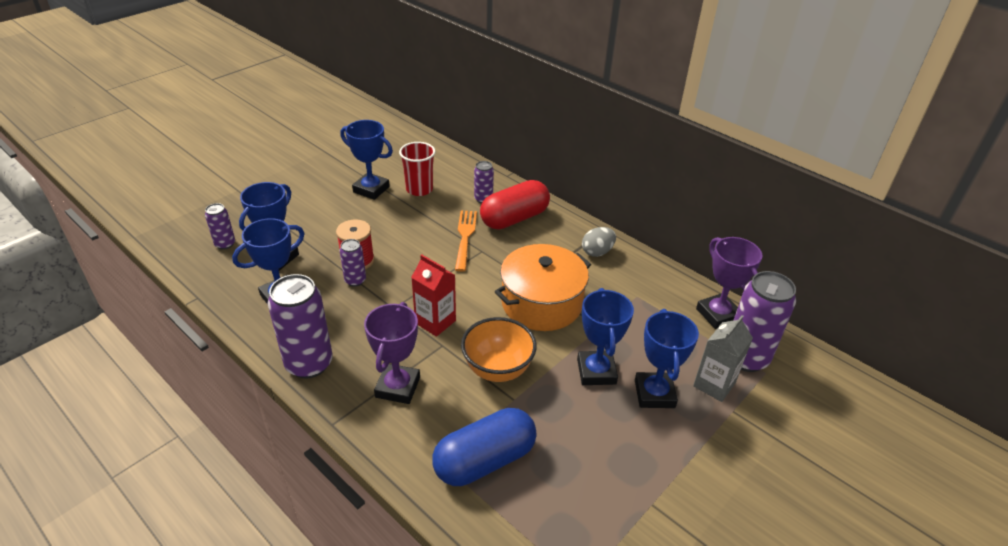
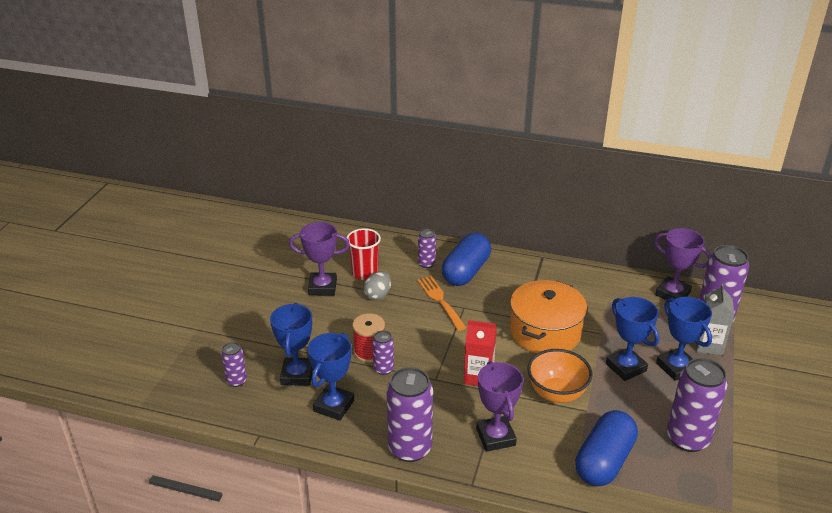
camera: 25 degrees left, 5 degrees down
(371, 189) = (322, 287): blue trophy -> purple trophy
(514, 218) = (466, 271): red capsule -> blue capsule
(597, 252) = (552, 277): grey egg -> grey egg (378, 295)
(599, 477) = (687, 439): none -> purple can

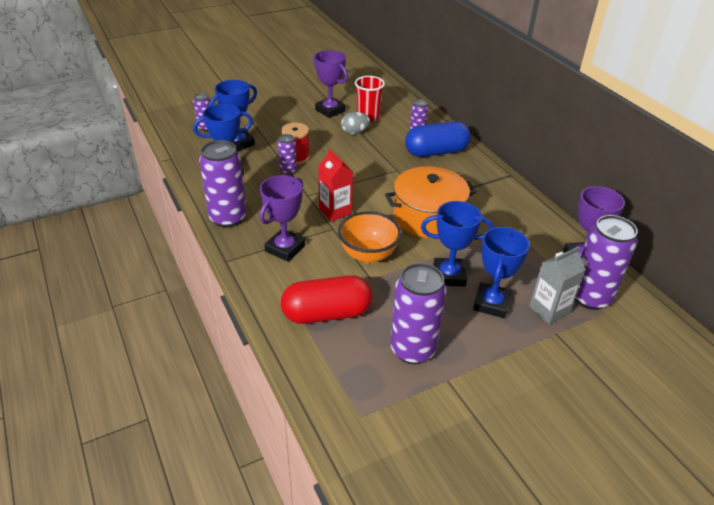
camera: 45 degrees right, 5 degrees up
(440, 301) = (388, 158): orange fork -> none
(604, 461) = (327, 314): blue capsule -> red capsule
(626, 367) = (449, 275): blue trophy -> blue trophy turned 75 degrees clockwise

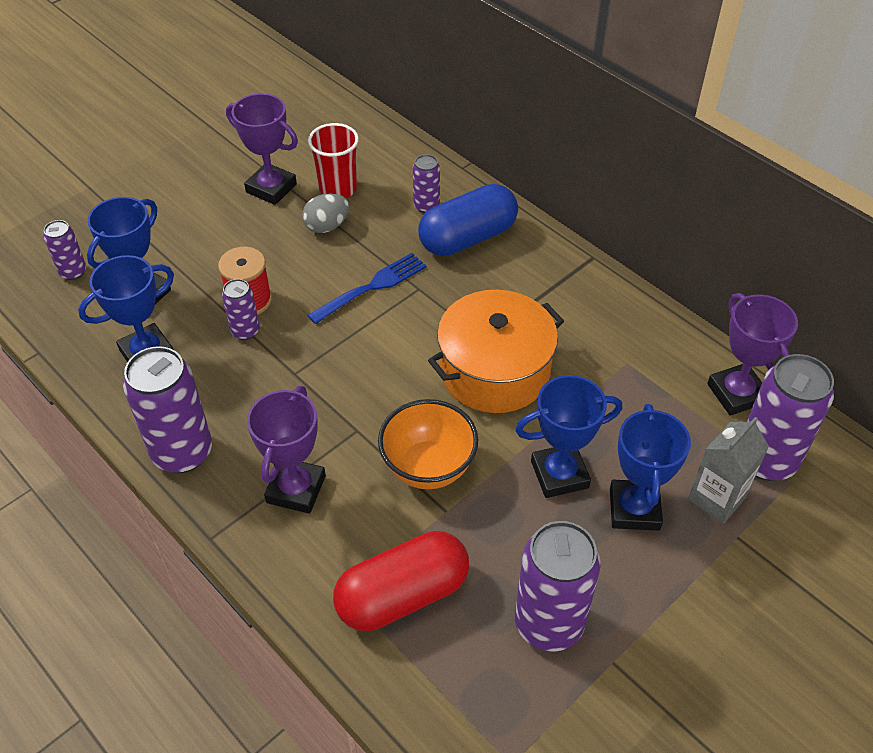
camera: 15 degrees left, 10 degrees up
(335, 211) = (349, 395): red carton -> none
(369, 164) = (372, 287): none -> blue fork

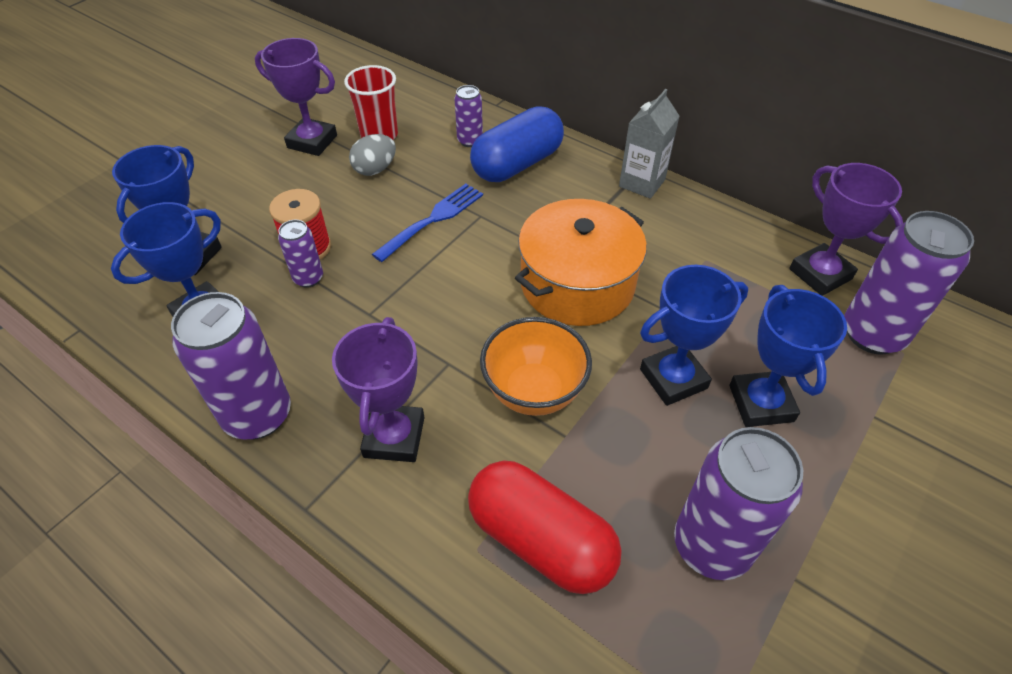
camera: 10 degrees left, 0 degrees up
(73, 272) = (112, 243): purple can -> none
(402, 595) = (540, 540): red capsule -> red capsule turned 75 degrees clockwise
(717, 498) = (839, 379): grey carton -> grey carton (642, 183)

